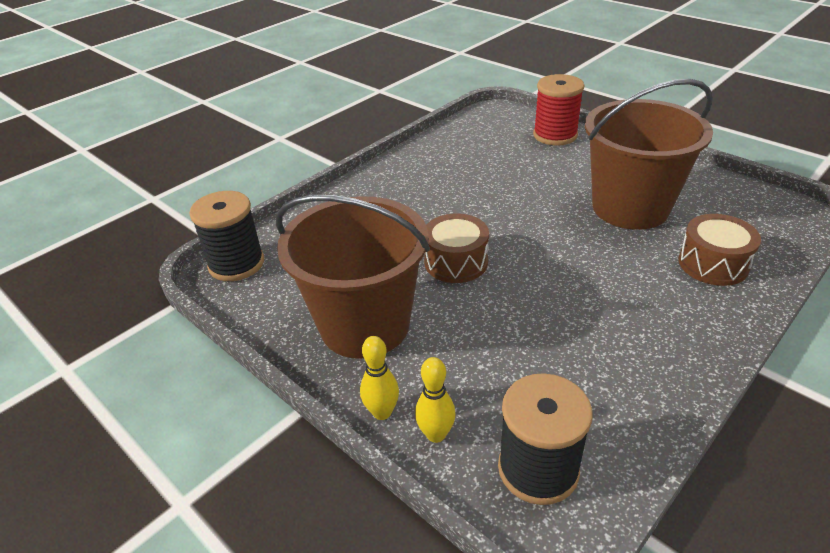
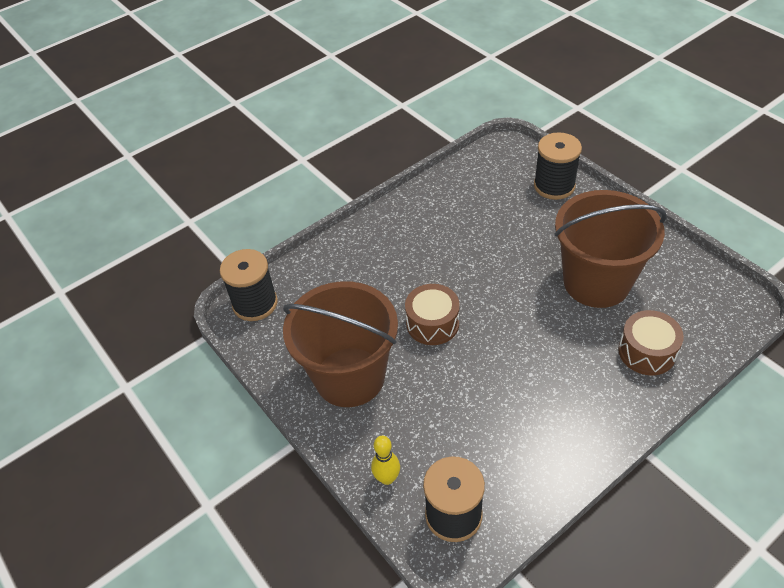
camera: 10 degrees right, 10 degrees up
(382, 412) = (351, 455): yellow bowling pin -> none
(555, 135) = (554, 186): red spool -> black spool

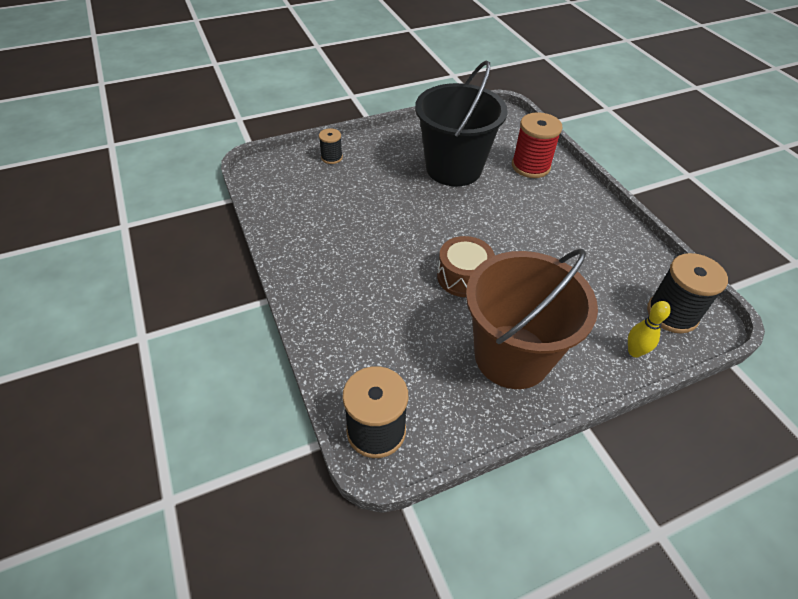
camera: 80 degrees left, 0 degrees up
(554, 186) = (331, 157): black spool -> black spool, size x0.55
(596, 282) = (453, 168): brown bucket -> black bucket
(646, 352) = (530, 166): brown drum -> red spool

